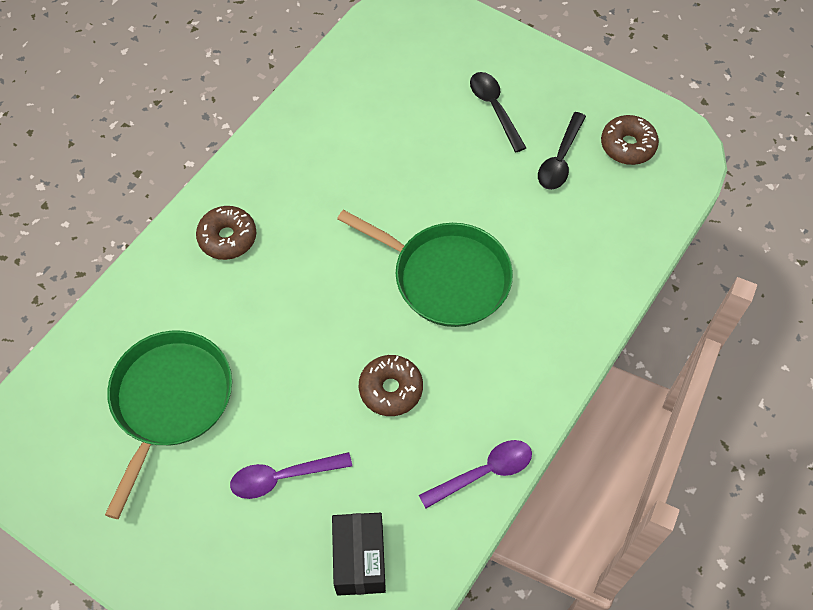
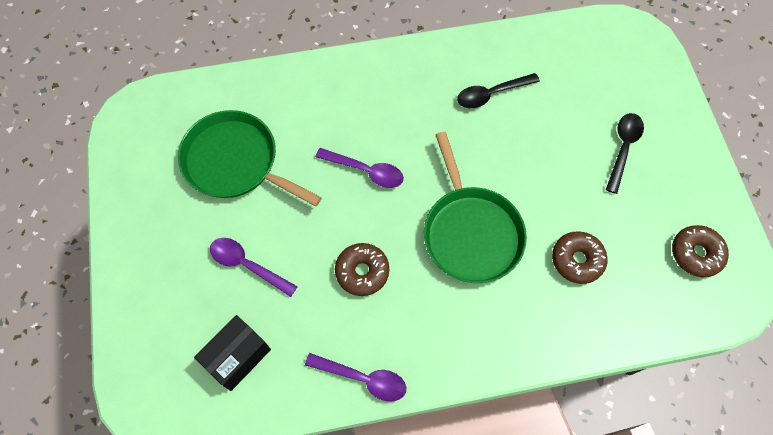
camera: 45 degrees right, 5 degrees up
(170, 401) = (235, 162): green pan -> green pan turned 120 degrees counterclockwise
(227, 238) = (364, 92): brown donut -> brown donut (577, 260)
(302, 304) = (366, 171): none -> purple spoon
(560, 159) = (634, 221): black spoon -> black spoon (491, 94)

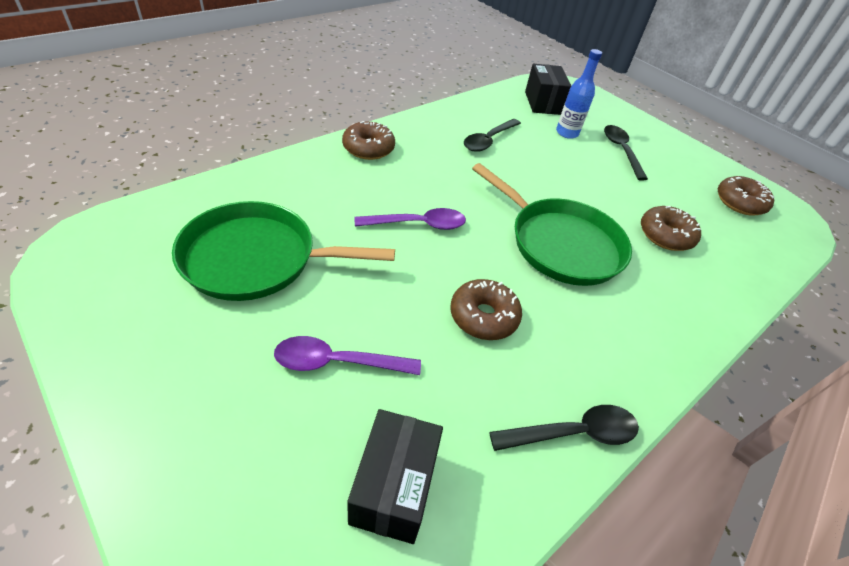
camera: 35 degrees left, 20 degrees down
(363, 378) = (573, 433): purple spoon -> black spoon
(373, 73) = (368, 148): none -> brown donut
(582, 107) = (567, 133): none -> blue bottle
(589, 56) = (543, 103): none -> black box

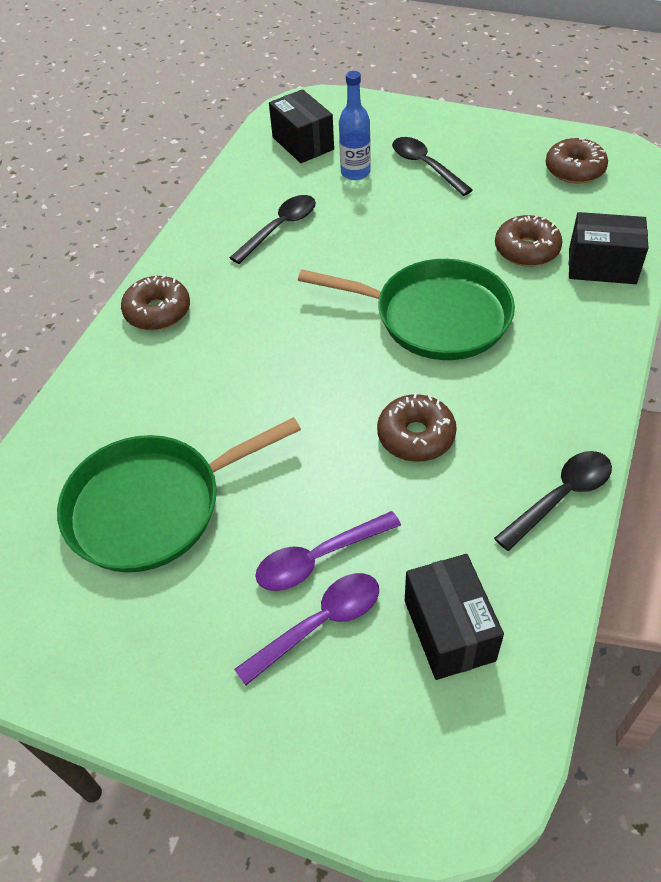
camera: 20 degrees left, 5 degrees up
(418, 224) = (282, 374): purple spoon -> purple spoon (319, 624)
(489, 140) = (279, 228): black spoon -> black spoon turned 150 degrees counterclockwise
(724, 276) = (602, 266): none -> black box

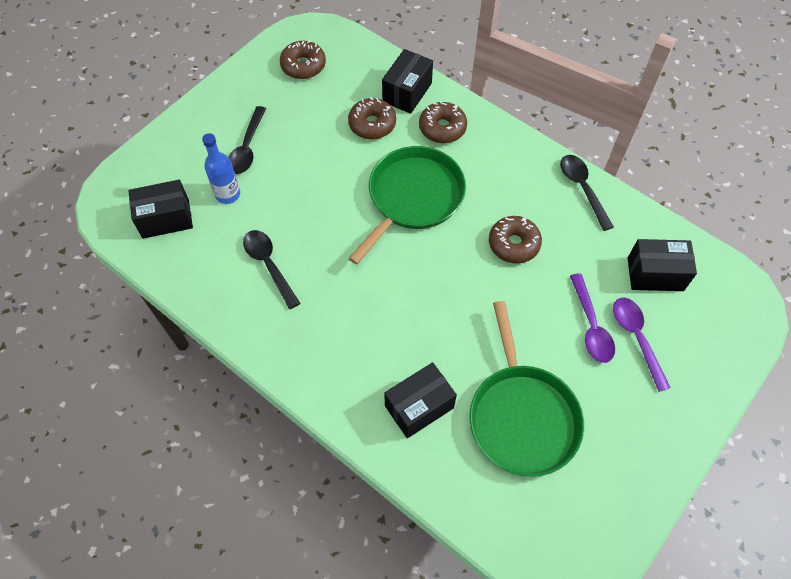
camera: 75 degrees left, 10 degrees up
(140, 400) = (419, 407): none -> black box
(158, 312) = (326, 376): brown donut -> brown donut (442, 128)
(425, 166) = (247, 147): black spoon -> black spoon turned 60 degrees counterclockwise

